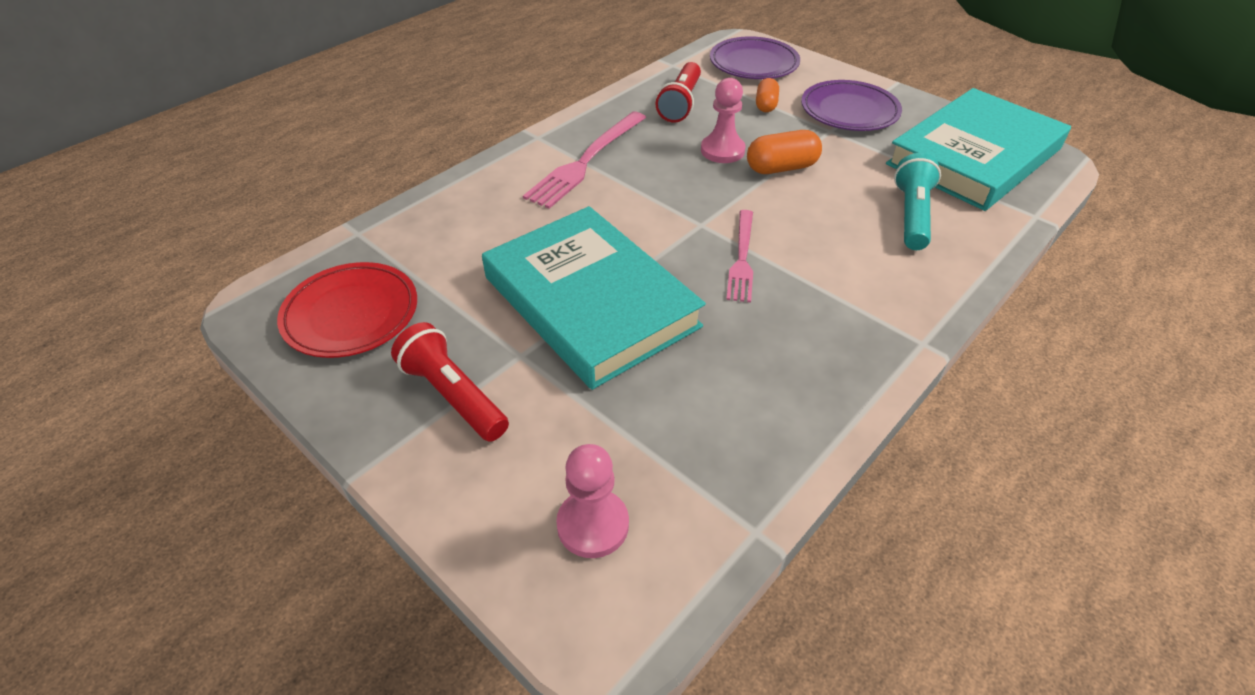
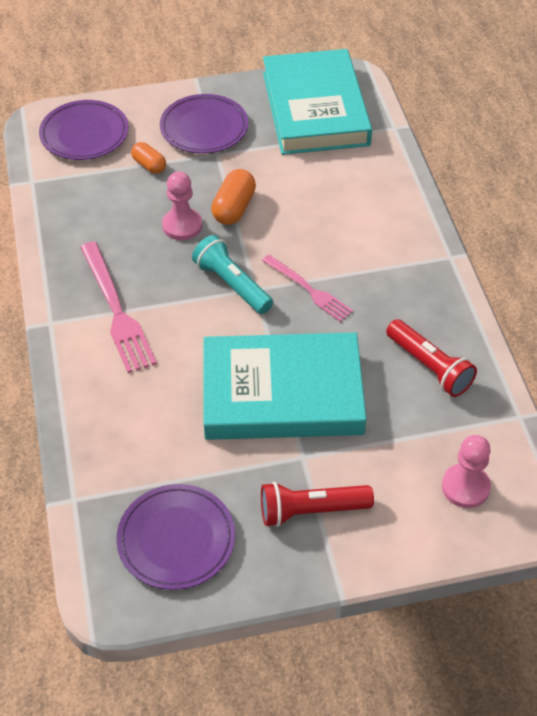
camera: 55 degrees left, 5 degrees up
(351, 314) = (176, 539): red plate -> purple plate
(680, 103) = (95, 211): red flashlight -> red flashlight (429, 367)
(911, 215) = (343, 181): turquoise flashlight -> turquoise flashlight (232, 285)

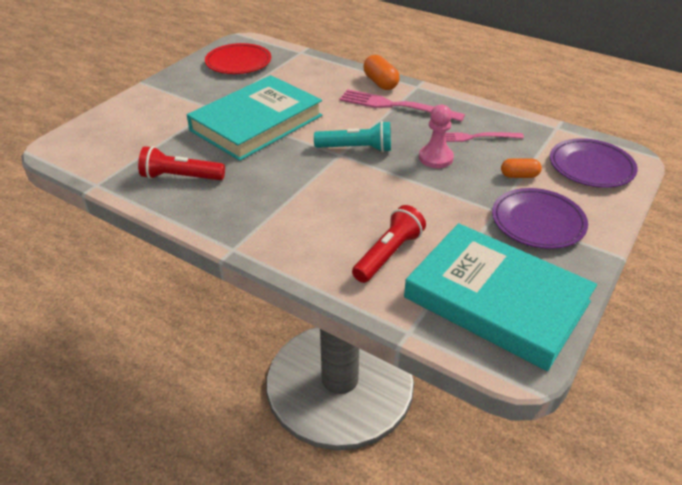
camera: 135 degrees right, 10 degrees down
(176, 539) = (238, 62): purple plate -> red plate
(234, 208) = (424, 186): orange capsule -> orange capsule (380, 83)
(309, 290) = (307, 172): pink fork -> pink fork (475, 137)
(311, 511) = (186, 96): red flashlight -> red flashlight (388, 254)
(465, 487) = (107, 140): pink pawn -> none

